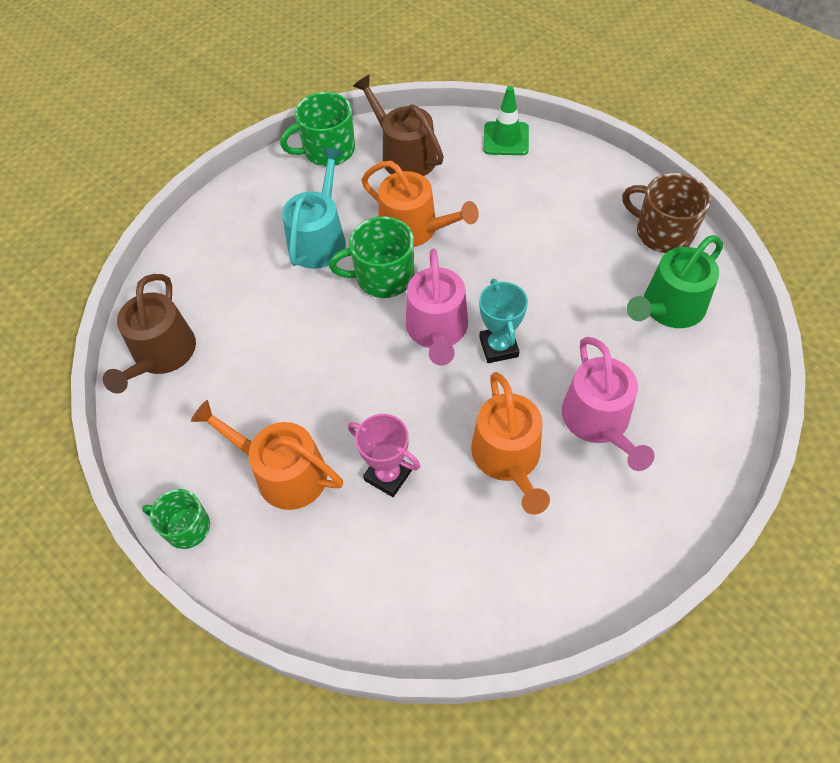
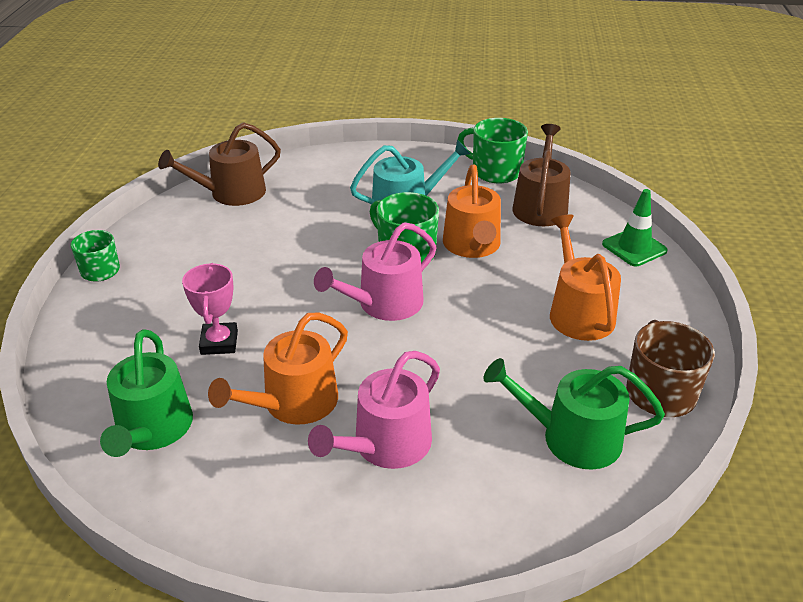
camera: 50 degrees right, 20 degrees down
(283, 472) = (179, 290): orange watering can -> orange watering can (578, 312)
(463, 579) = (152, 430): none -> green watering can
(498, 347) = (403, 345): turquoise trophy -> none

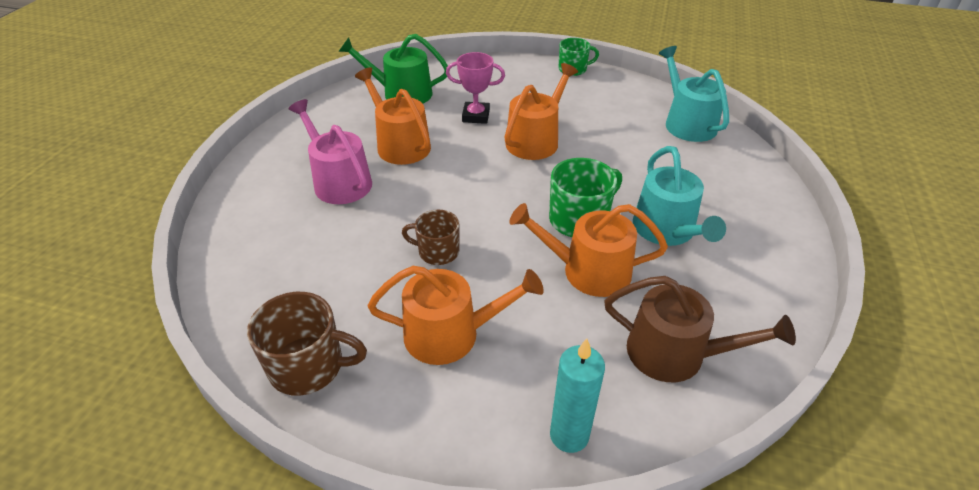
camera: 100 degrees right, 5 degrees up
(231, 193) = (687, 123): brown watering can -> turquoise watering can
(272, 288) = (536, 140): none -> orange watering can
(384, 304) = (501, 197): pink watering can -> none
(482, 336) = (437, 252): none -> brown mug
(495, 171) = (765, 325): green mug -> none
(571, 437) = (290, 282): green watering can -> none
(634, 247) = (569, 435): green traffic cone -> turquoise candle

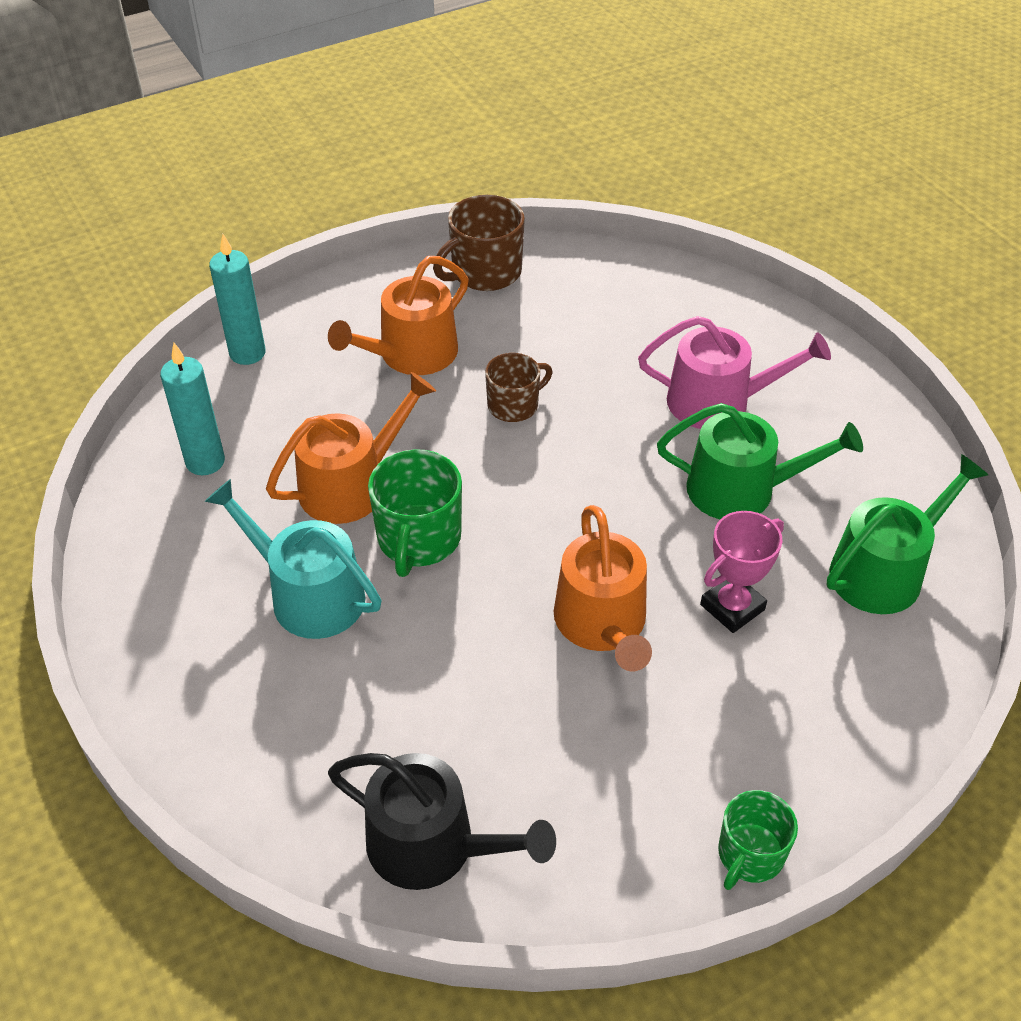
camera: 135 degrees right, 5 degrees up
(399, 144) = (742, 489): orange watering can -> green watering can
(675, 354) = (205, 462): brown watering can -> turquoise candle
(687, 123) = (433, 846): turquoise watering can -> black watering can

